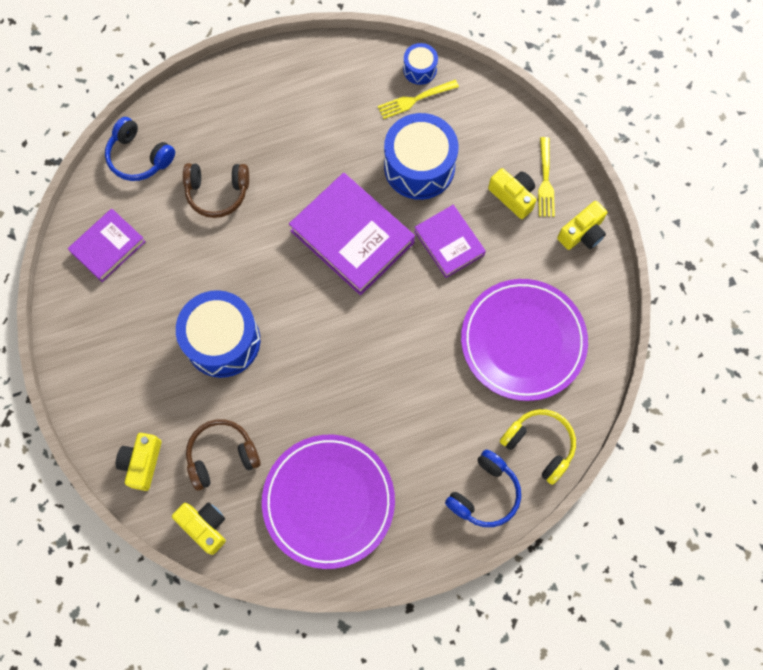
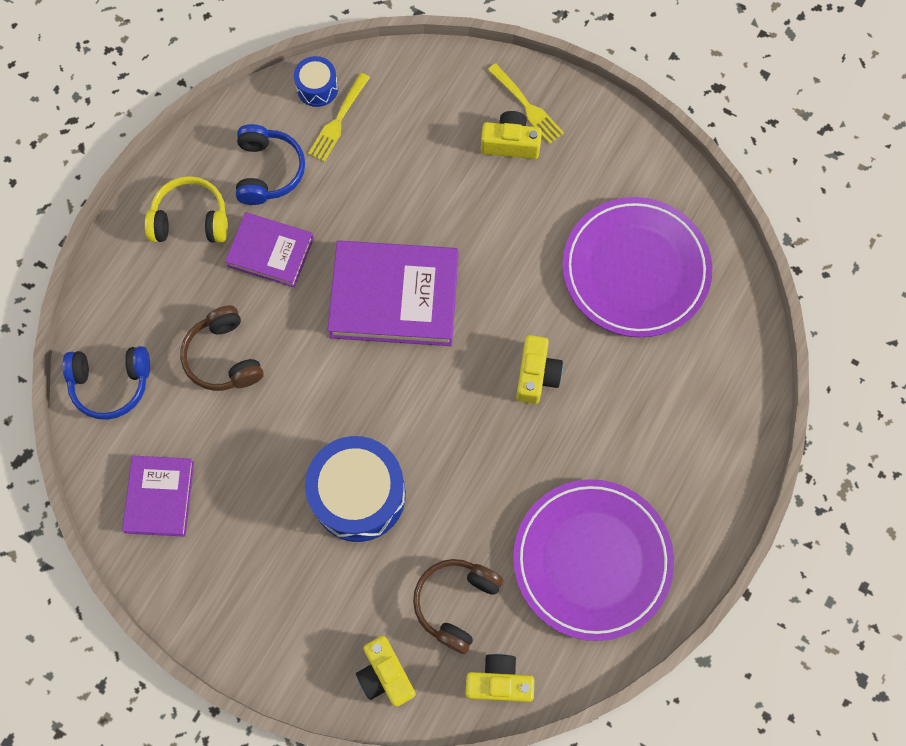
camera: 40 degrees left, 0 degrees up
(217, 192) = (224, 357): brown headphones -> brown headphones turned 105 degrees clockwise
(419, 167) = (399, 181): blue drum -> none
(449, 243) = (490, 232): purple book -> purple book (270, 252)
(484, 493) = (722, 435): blue headphones -> blue headphones (268, 171)
(539, 445) = (731, 352): yellow headphones -> yellow headphones (191, 219)
(582, 233) = (601, 130): yellow camera -> yellow camera (536, 375)

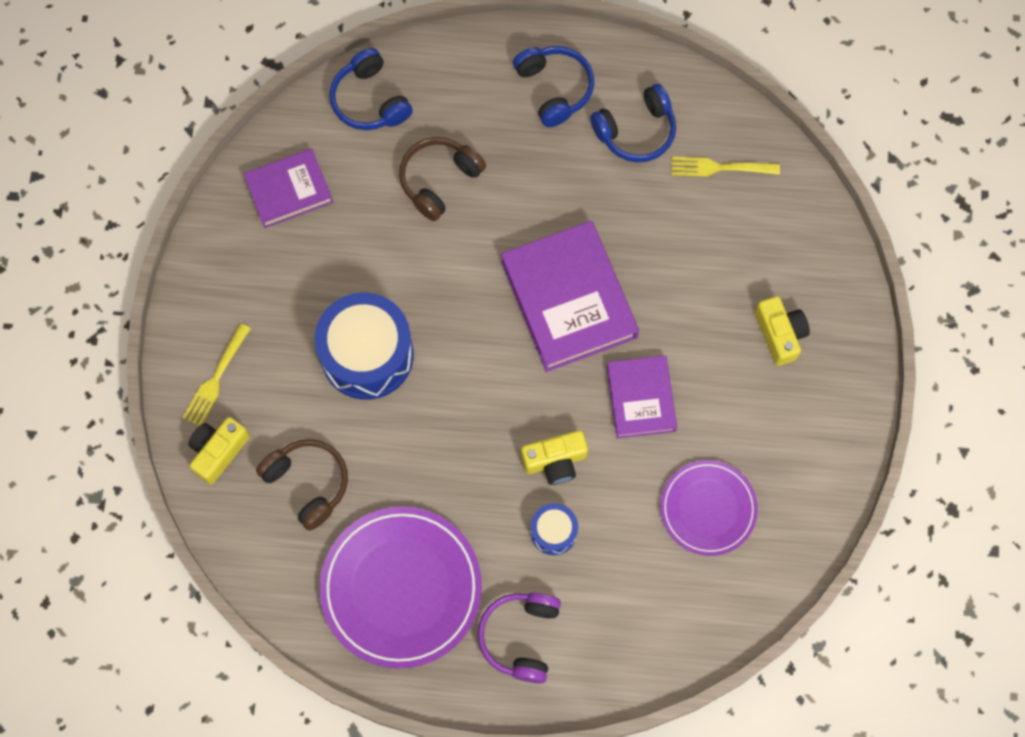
camera: 65 degrees right, 0 degrees up
(191, 219) = (554, 89): yellow headphones -> blue headphones
(270, 252) = (558, 171): purple book -> purple book (641, 398)
(317, 88) = (743, 133): blue drum -> blue drum (553, 532)
(456, 603) = (308, 483): brown headphones -> brown headphones turned 45 degrees clockwise
(499, 681) = (254, 552): yellow camera -> none
(526, 105) = (828, 331): yellow fork -> yellow fork (216, 378)
(635, 270) = (708, 509): purple plate -> purple plate, size x0.61
(680, 475) = (520, 637): none -> purple headphones

